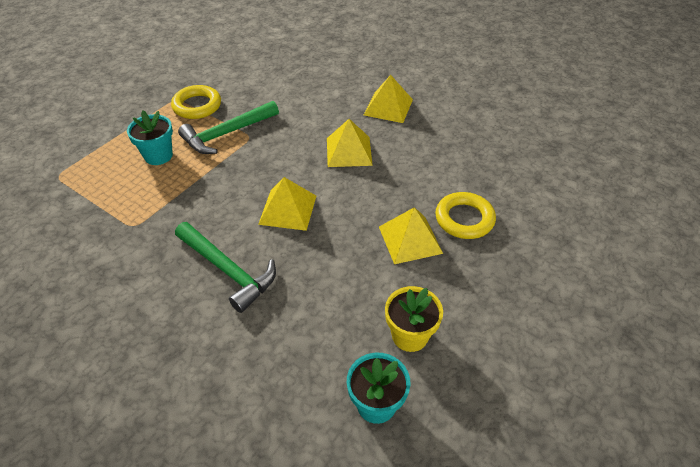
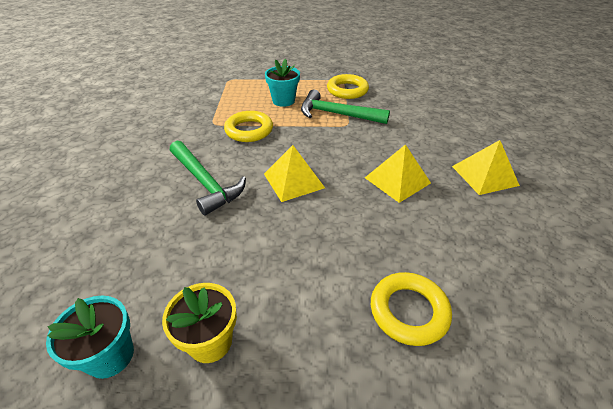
camera: 55 degrees right, 5 degrees down
(179, 204) = (249, 130): none -> yellow ring
(228, 270) = (205, 183): green hammer -> green hammer turned 45 degrees counterclockwise
(410, 239) = (335, 277): yellow pyramid -> none

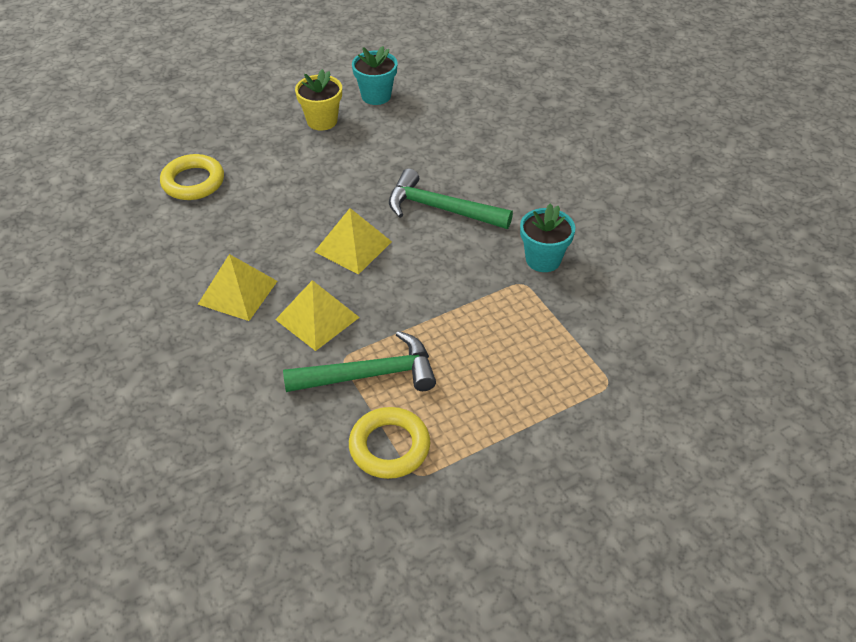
camera: 150 degrees right, 5 degrees up
(249, 130) = (465, 291): yellow ring -> none
(283, 100) = (472, 370): turquoise flower pot -> turquoise flower pot (543, 259)
(484, 175) = (132, 341): yellow pyramid -> yellow pyramid (317, 318)

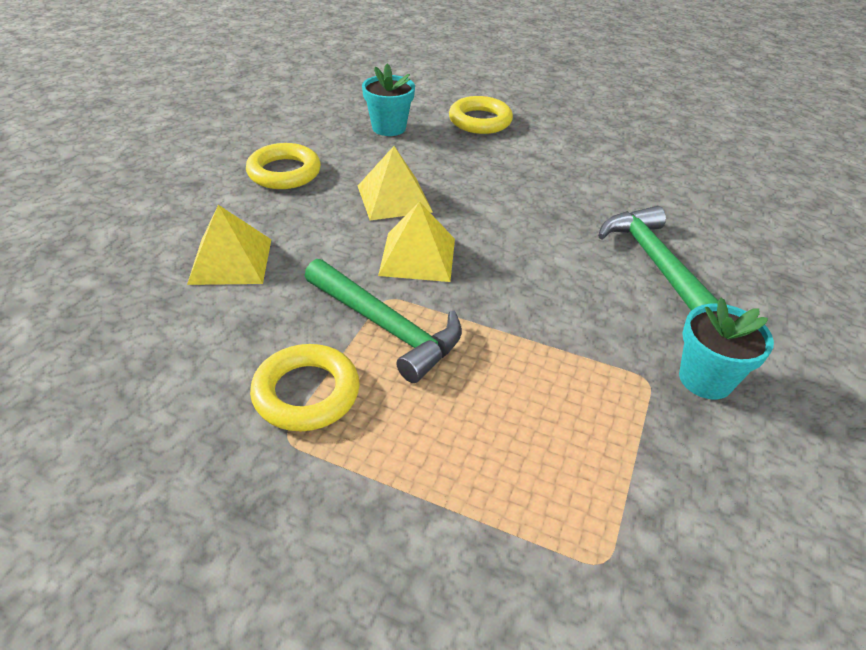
camera: 50 degrees right, 5 degrees down
(127, 339) = (284, 172): none -> yellow ring
(322, 121) = (641, 143): yellow flower pot -> none
(353, 246) = (528, 233): yellow pyramid -> yellow pyramid (230, 261)
(376, 96) = (719, 154): turquoise flower pot -> turquoise flower pot (389, 128)

